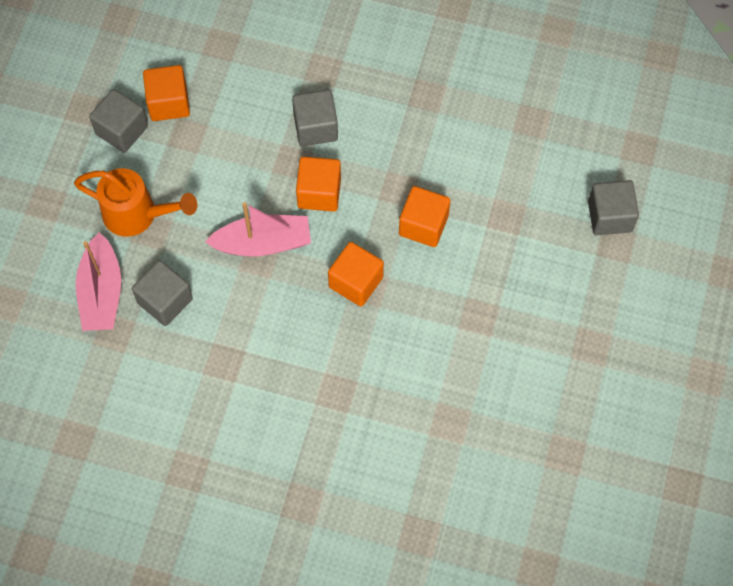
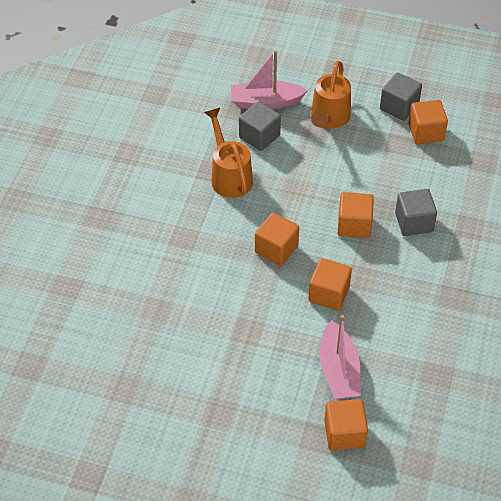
camera: 90 degrees right, 15 degrees down
(234, 338) = (229, 176): none -> orange watering can
(263, 243) = (308, 191): pink boat -> pink boat (339, 370)
(610, 216) = (344, 433): grey cube -> orange cube

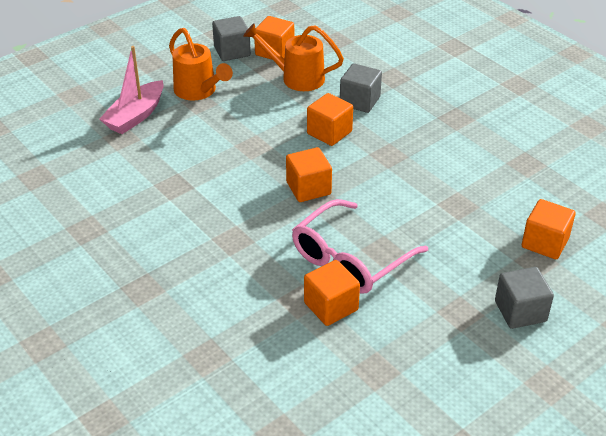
camera: 55 degrees left, 10 degrees down
(220, 316) = (350, 259): none -> pink glasses
(229, 176) = (194, 177): orange watering can -> orange watering can (296, 78)
(259, 136) = (170, 138): grey cube -> grey cube (520, 311)
(329, 294) = (388, 181): orange cube -> orange cube (331, 306)
(339, 370) = (475, 214): pink boat -> none

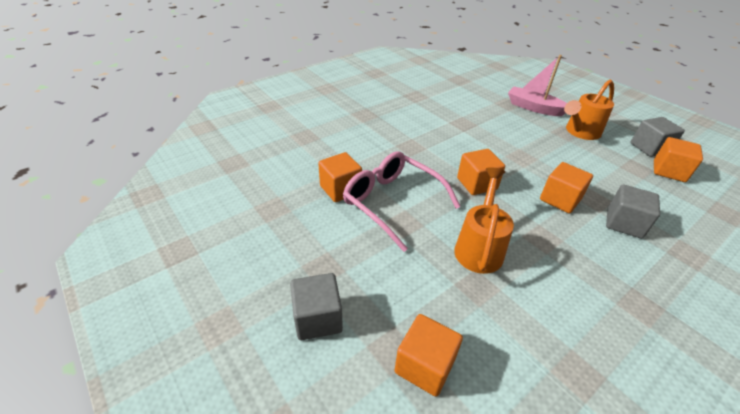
camera: 90 degrees right, 0 degrees up
(296, 78) = (635, 183): orange watering can -> orange watering can (479, 247)

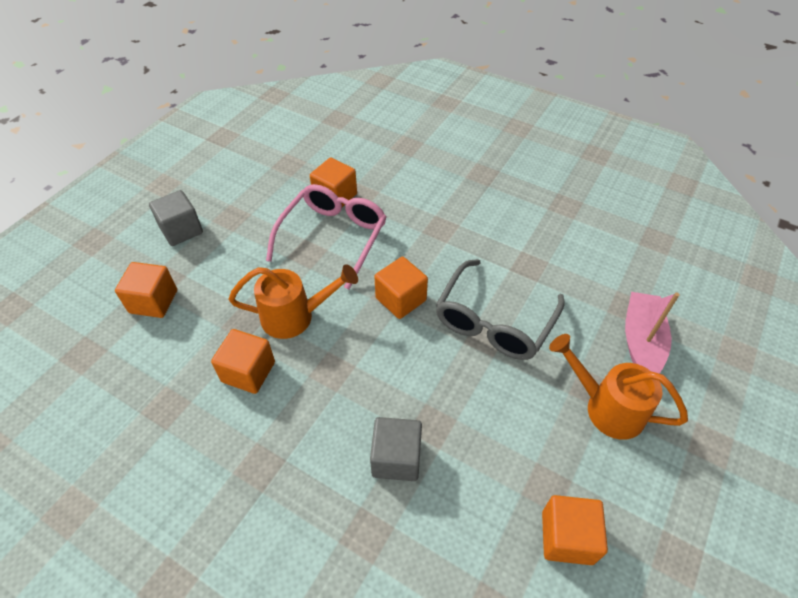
camera: 70 degrees right, 10 degrees up
(508, 150) = (494, 321): none -> grey glasses
(560, 199) = (412, 385): orange cube -> orange cube (248, 372)
(649, 148) = (627, 514): grey cube -> none

